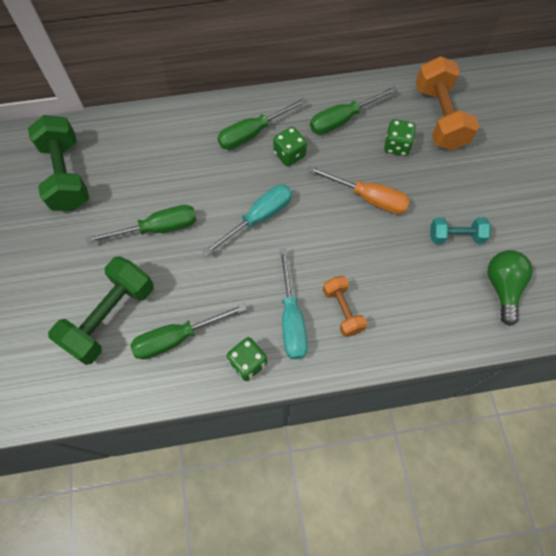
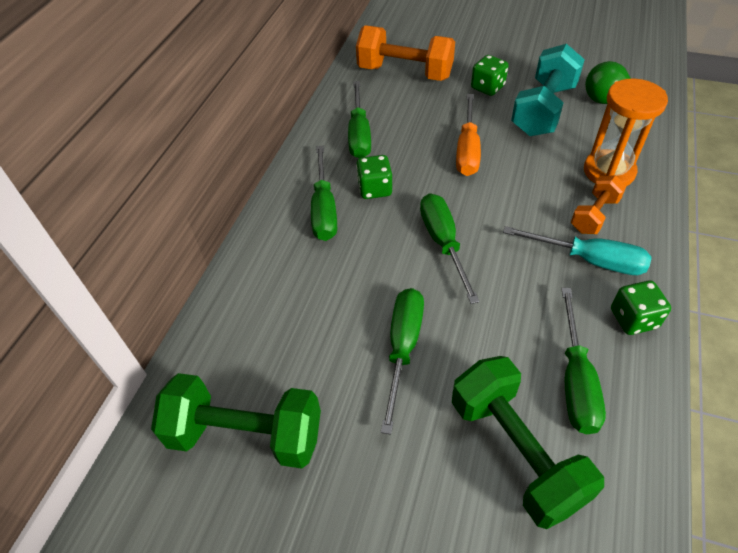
camera: 60 degrees left, 15 degrees down
(258, 218) = (443, 243): turquoise screwdriver -> green screwdriver
(342, 310) = (594, 215): orange dumbbell -> orange dumbbell turned 60 degrees counterclockwise
(368, 198) = (467, 150): orange screwdriver -> orange screwdriver turned 135 degrees clockwise
(397, 146) = (418, 109): green dice -> green dice (487, 87)
(402, 309) = (609, 171): none -> orange hourglass
(455, 236) = (543, 110): turquoise dumbbell -> turquoise dumbbell, size x1.78

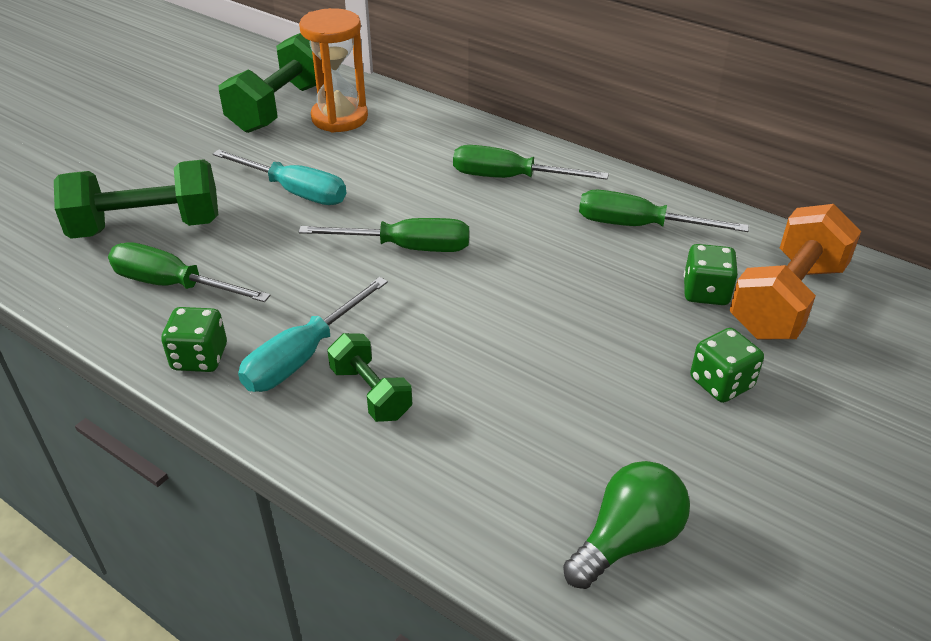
camera: 105 degrees right, 10 degrees down
(374, 189) = (525, 218): green dice -> green dice (706, 292)
(402, 348) = (295, 191): green screwdriver -> turquoise screwdriver
(467, 150) = (565, 313): orange screwdriver -> none
(543, 110) = (634, 431): turquoise dumbbell -> none
(594, 215) = (371, 393): orange dumbbell -> green dumbbell
(609, 171) = (446, 449): orange hourglass -> orange hourglass (339, 118)

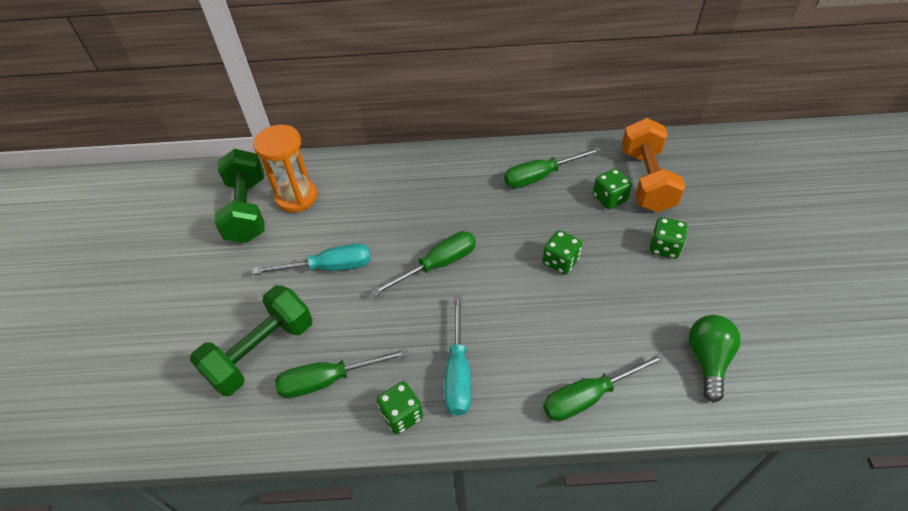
camera: 35 degrees left, 10 degrees up
(371, 393) = (517, 368): green dumbbell -> none
(509, 178) = (444, 183): green screwdriver -> green screwdriver (589, 396)
(556, 321) = (560, 261): none -> green dice

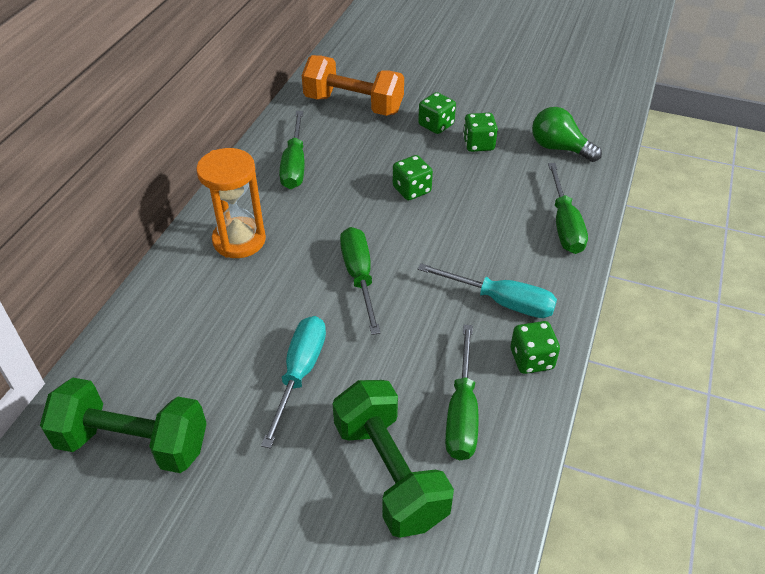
camera: 70 degrees left, 5 degrees down
(296, 197) = (154, 380): orange hourglass -> orange hourglass (239, 240)
(609, 198) = (358, 133): green dice -> green dice (478, 144)

